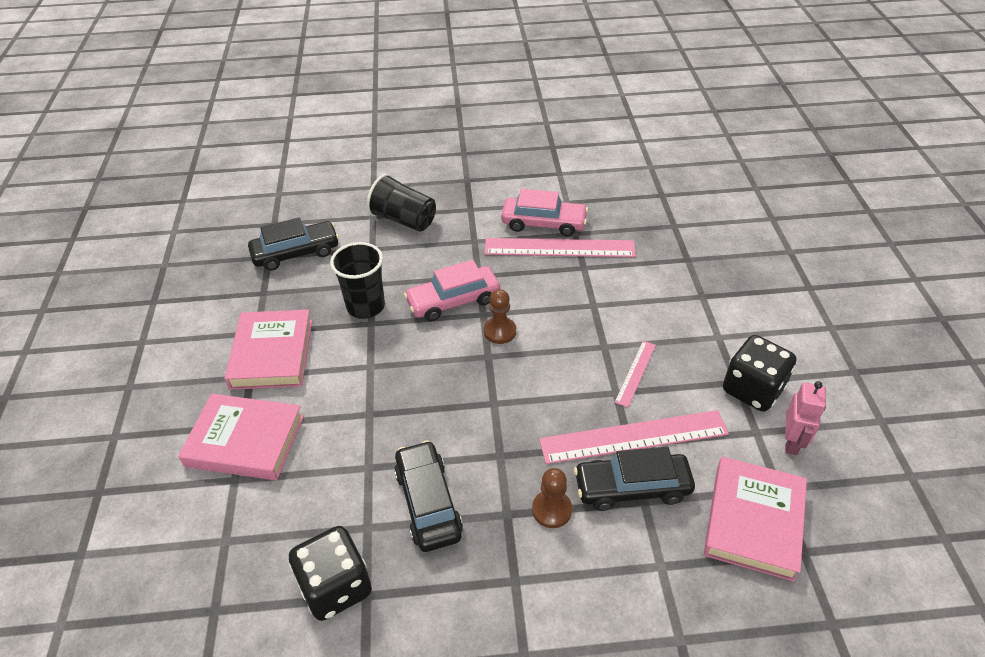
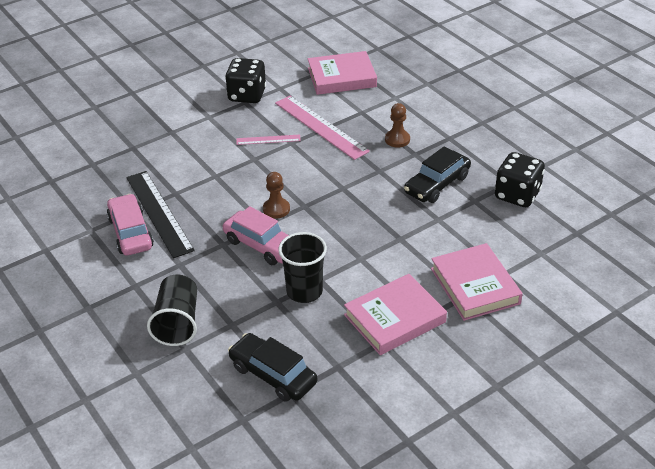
camera: 120 degrees left, 5 degrees down
(559, 248) = (159, 213): pink ruler -> black ruler
(632, 487) = (357, 118): black car -> none
(791, 442) = (277, 76): pink robot -> none

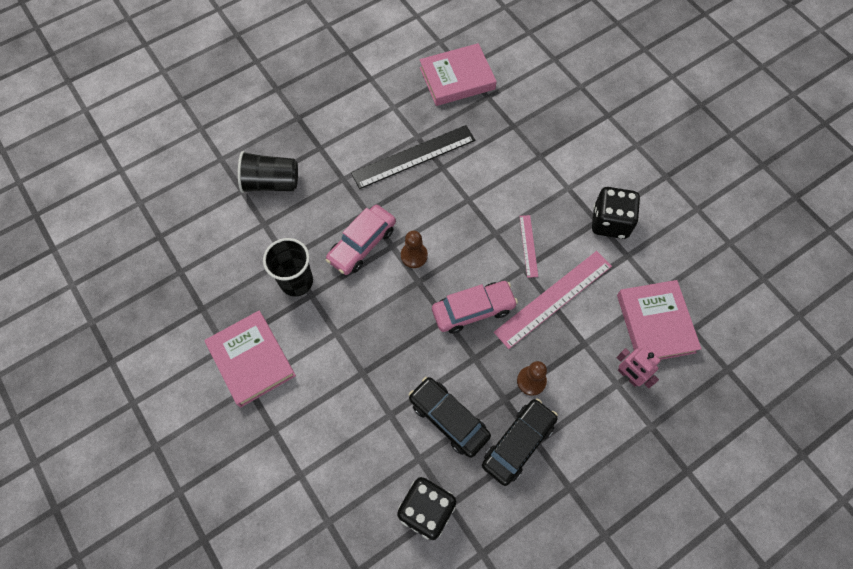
camera: 90 degrees right, 25 degrees up
(130, 232) = (388, 137): pink car -> pink car (473, 310)
(273, 374) = (201, 257): black car -> black car (518, 443)
(387, 92) = (628, 376): none -> pink robot
(475, 286) = (285, 442): pink book -> pink book (457, 78)

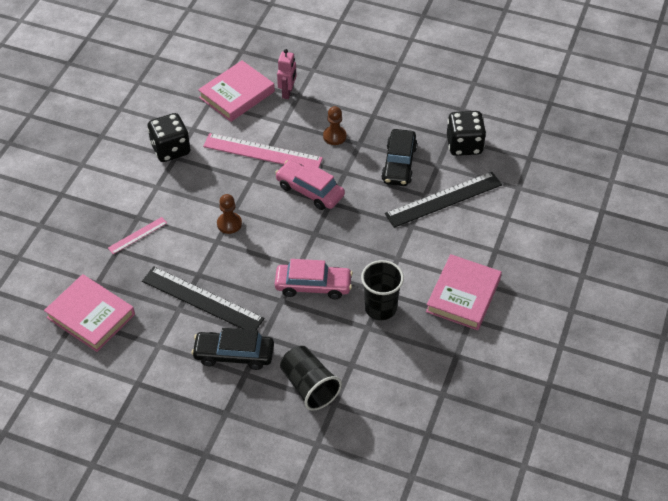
camera: 125 degrees left, 15 degrees down
(370, 429) = (444, 199): none -> black ruler
(414, 256) = (295, 248): brown pawn -> brown pawn (229, 224)
(518, 443) = (382, 123): black car -> black car (234, 354)
(528, 246) = (229, 185): pink ruler -> pink ruler (137, 235)

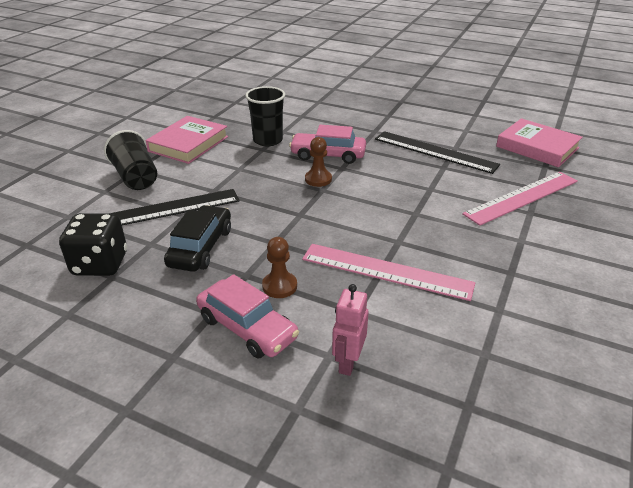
camera: 175 degrees left, 15 degrees down
(137, 235) = (522, 197): pink ruler -> pink ruler, size x1.98
(171, 149) = (521, 282): black dice -> none
(229, 224) = (419, 201): brown pawn -> brown pawn (318, 179)
(234, 354) = (399, 123): black car -> none
(237, 94) = (439, 364): pink book -> none
(309, 386) = (337, 108): black cup -> black cup (136, 177)
(310, 190) = (323, 226): pink car -> pink car (247, 328)

